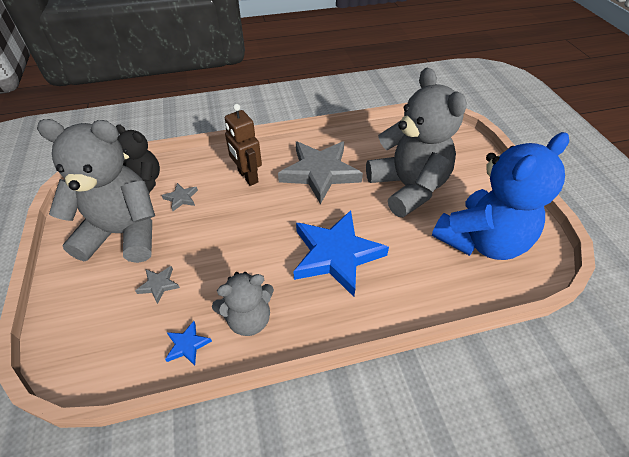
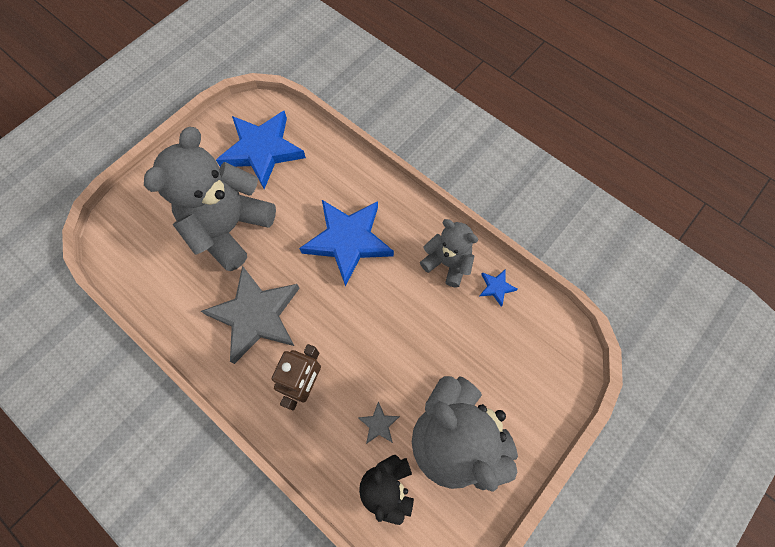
camera: 125 degrees left, 20 degrees up
(159, 285) = (474, 352): grey star -> none
(481, 240) = (262, 150): blue teddy bear -> blue star

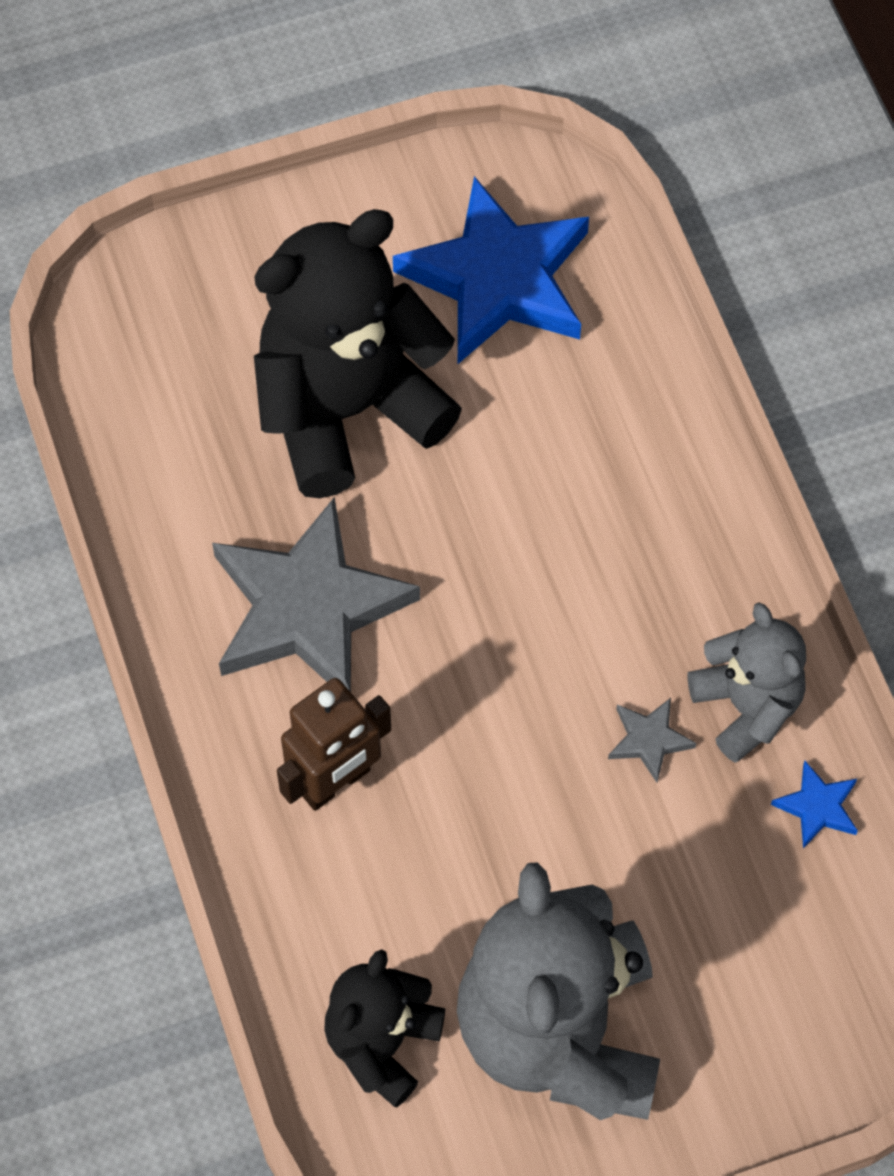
camera: 30 degrees right, 5 degrees down
(230, 228) = (347, 409): grey teddy bear -> black teddy bear
(348, 241) = (569, 557): blue star -> none
(379, 424) = (429, 929): grey star -> grey star (649, 740)

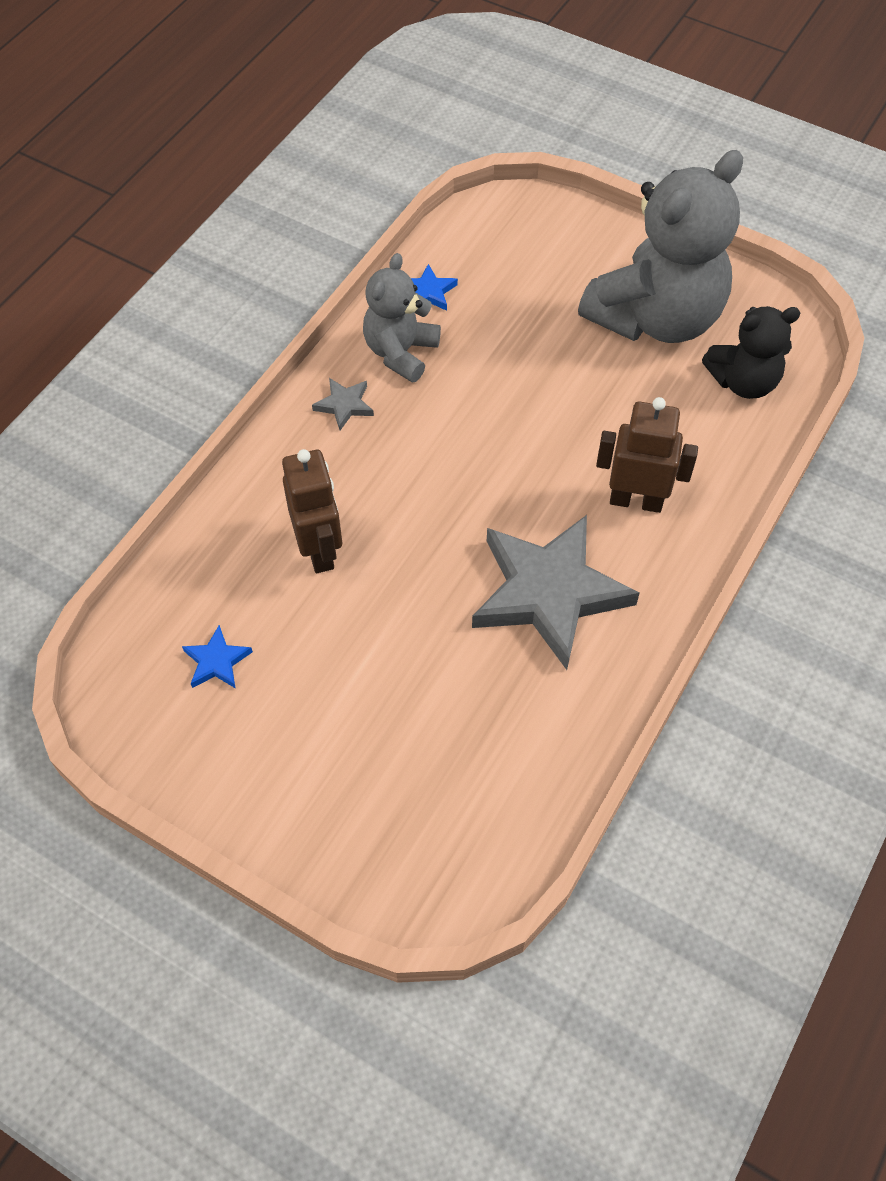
camera: 130 degrees left, 5 degrees down
(347, 409) = (394, 676): black teddy bear -> none
(498, 279) = (216, 661): blue star -> blue star, size x0.41
(546, 444) = (319, 550): none -> brown robot
(649, 740) = (463, 380): grey star -> grey star (344, 405)

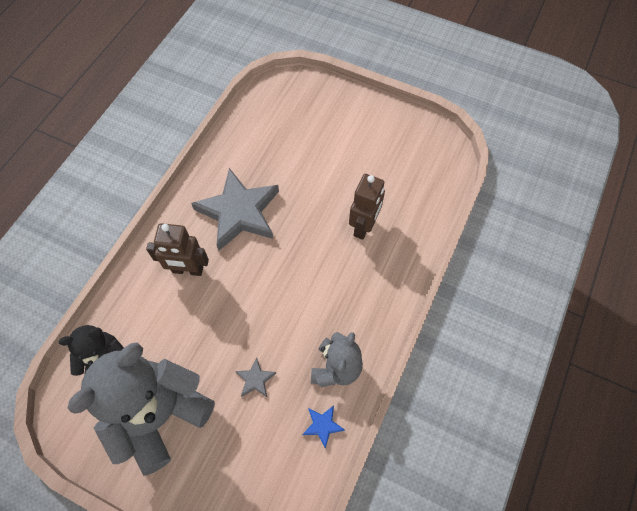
camera: 175 degrees right, 5 degrees up
(216, 661) = (403, 166): blue star -> none
(319, 550) = (364, 226): brown robot -> brown robot turned 135 degrees counterclockwise
(344, 405) = (366, 322): grey star -> grey star (255, 379)

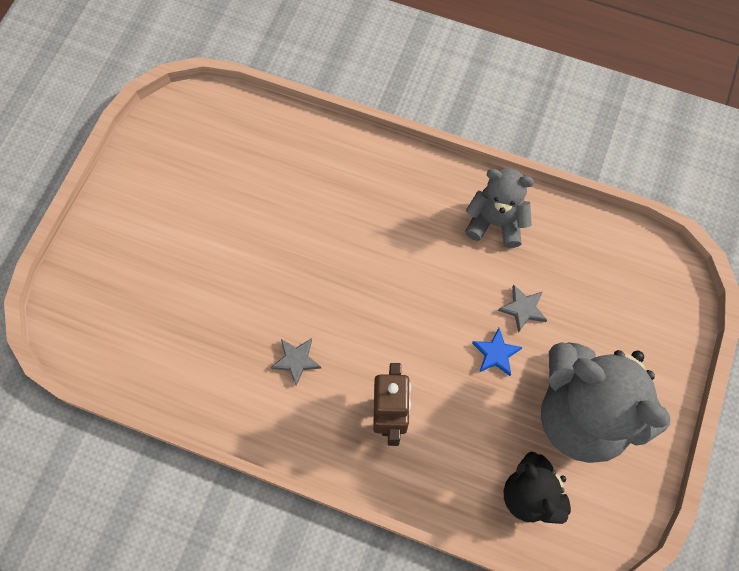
camera: 95 degrees left, 5 degrees up
(239, 212) = (296, 360): grey star -> grey star, size x0.41
(322, 425) = (562, 231): blue star -> blue star (496, 354)
(364, 226) = (308, 202): brown robot -> none

